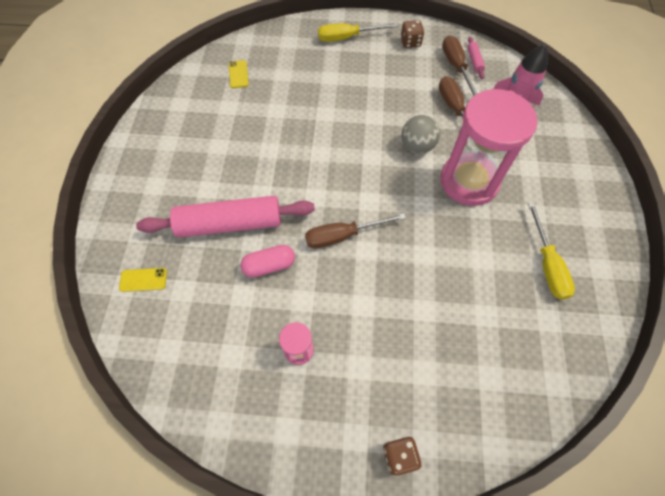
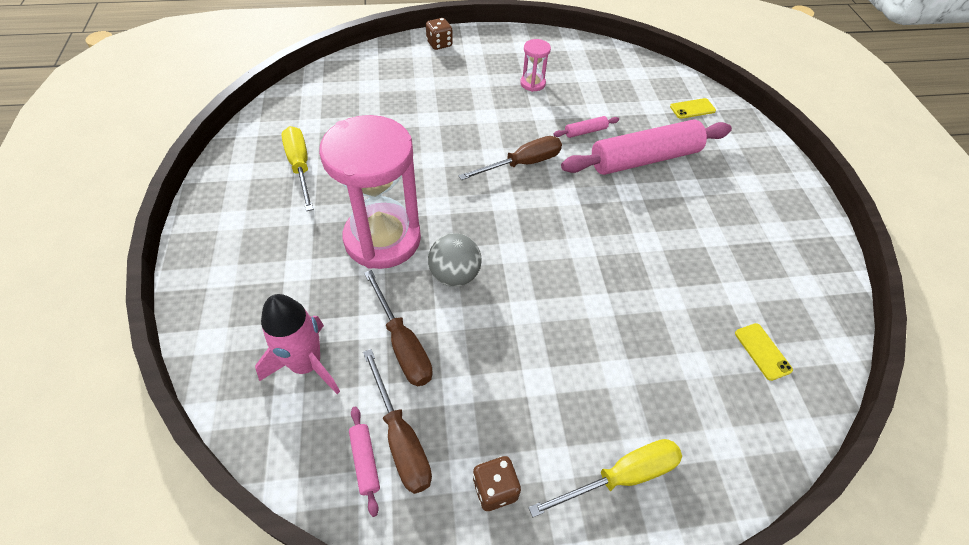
camera: 165 degrees right, 10 degrees down
(269, 266) = (585, 131): pink capsule -> pink rolling pin

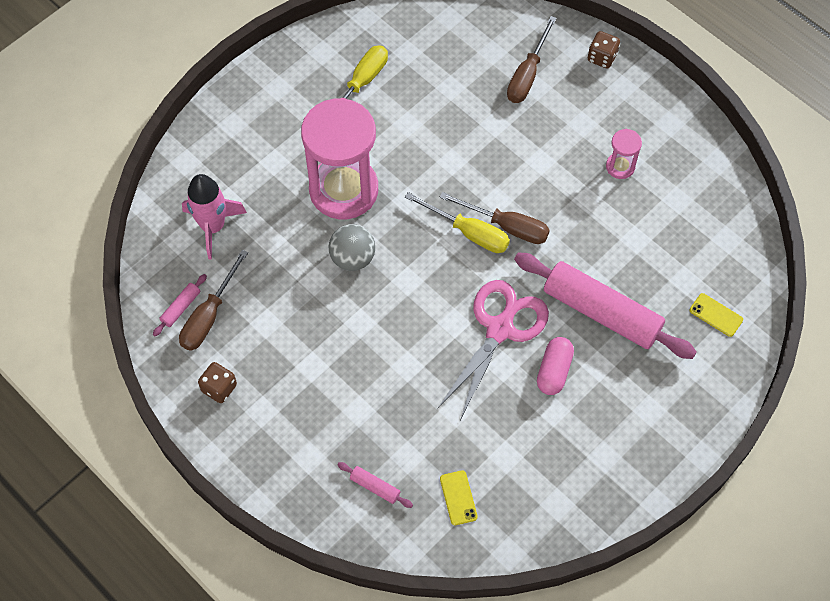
camera: 55 degrees right, 10 degrees up
(402, 344) = (271, 268): brown screwdriver -> brown screwdriver (527, 74)
(585, 131) = (594, 247): pink rolling pin -> pink rolling pin (375, 487)
(611, 222) = (500, 328): none -> pink scissors
(621, 477) = (282, 454): yellow screwdriver -> yellow screwdriver (468, 232)
(676, 214) = (554, 371): none -> pink capsule
(762, 351) = (458, 498): yellow phone -> yellow phone turned 45 degrees counterclockwise

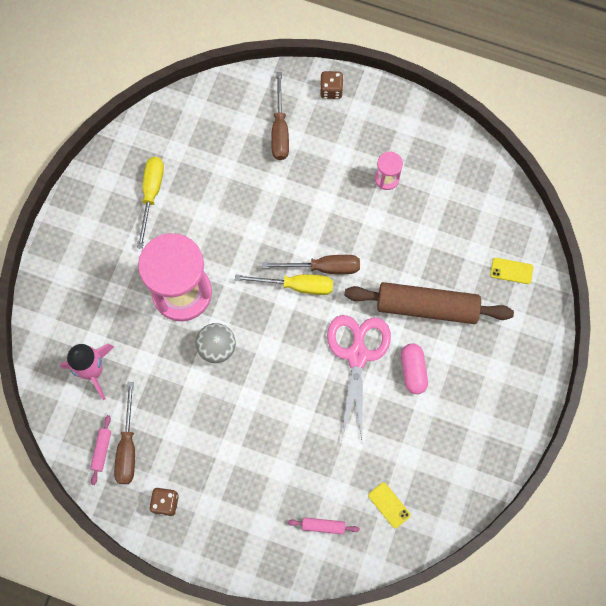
camera: 25 degrees left, 10 degrees up
(601, 312) = (427, 307): pink rolling pin -> brown rolling pin

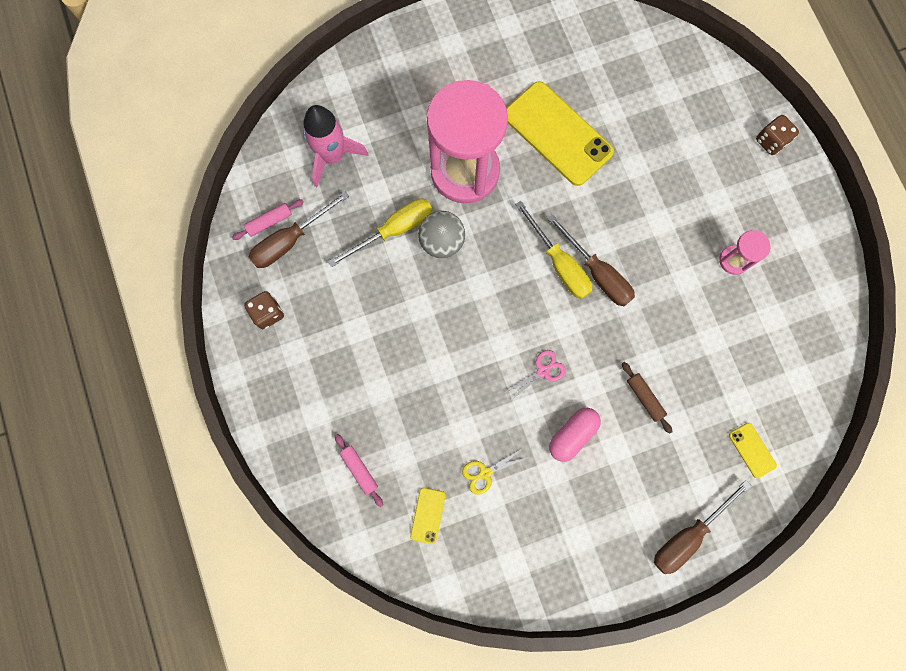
camera: 50 degrees right, 5 degrees up
(151, 194) = (530, 72): yellow screwdriver -> yellow screwdriver (393, 230)
(209, 213) = (557, 134): none -> yellow phone
(280, 130) = (690, 128): brown screwdriver -> brown screwdriver (688, 535)
(357, 355) = (543, 371): pink scissors -> pink scissors, size x0.43
(392, 446) = (485, 473): none -> yellow scissors
(427, 307) = (644, 398): brown rolling pin -> brown rolling pin, size x0.40

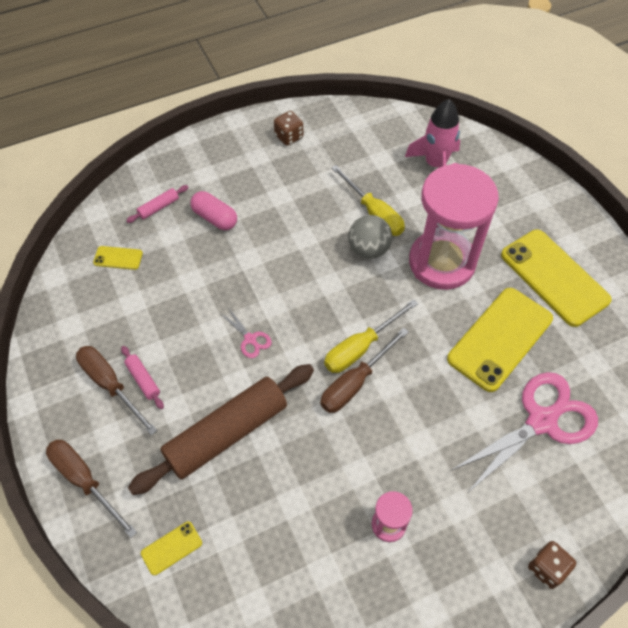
camera: 85 degrees right, 20 degrees down
(269, 222) = (368, 130): pink rolling pin -> pink rolling pin (143, 380)
(290, 240) = (353, 144): brown screwdriver -> brown screwdriver (110, 385)
(485, 473) = (153, 298): yellow scissors -> none
(492, 70) = (554, 277): none -> yellow phone
(572, 435) = (188, 368): pink capsule -> pink capsule (215, 218)
(643, 115) = (542, 421): none -> pink scissors
(644, 398) = (226, 433): brown rolling pin -> brown rolling pin, size x2.48

